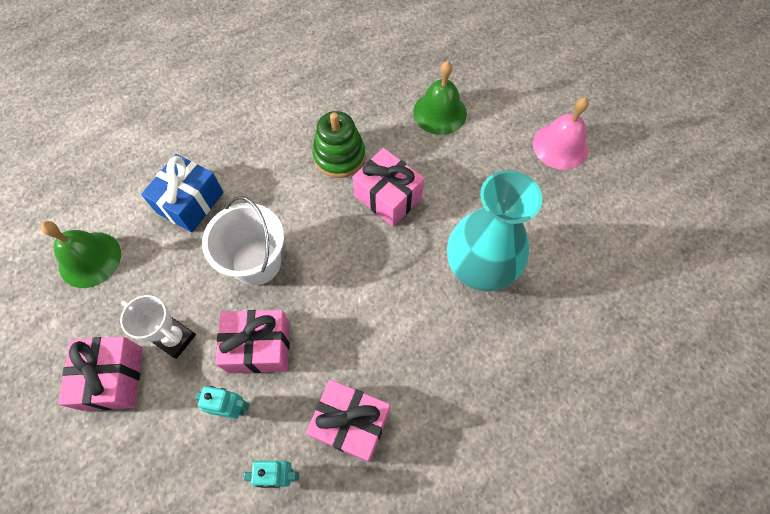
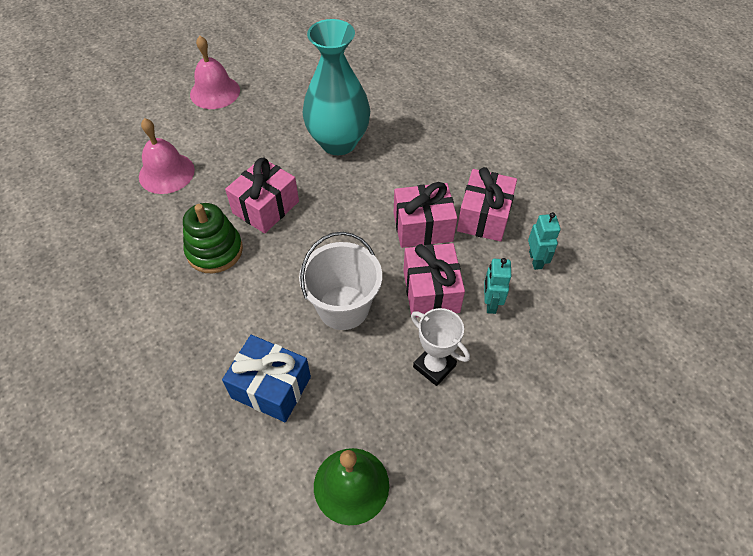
camera: 95 degrees left, 10 degrees down
(113, 378) = (484, 416): pink gift -> pink gift (422, 227)
(175, 339) = (434, 366): white trophy -> white trophy turned 75 degrees counterclockwise
(440, 112) = (166, 173): green bell -> pink bell

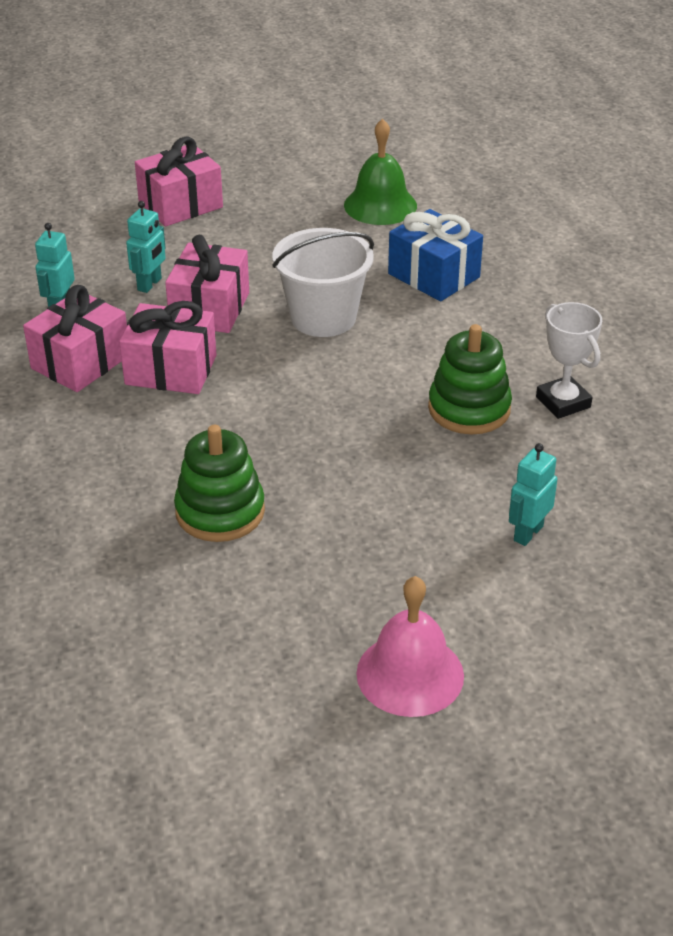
camera: 160 degrees left, 15 degrees down
(166, 173) = (527, 533): pink bell -> turquoise robot
(265, 207) = (379, 444): pink gift -> pink gift (180, 205)
(338, 142) = (220, 511): turquoise vase -> green stacking toy
(434, 366) = (251, 254): white trophy -> white trophy (563, 402)

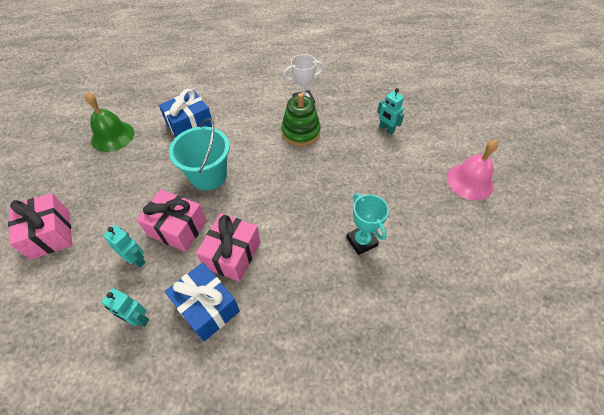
camera: 80 degrees left, 15 degrees up
(80, 362) = (207, 307): pink gift -> blue gift
(220, 511) = (361, 241): green stacking toy -> turquoise trophy
(323, 317) = (208, 176): white bucket -> turquoise bucket

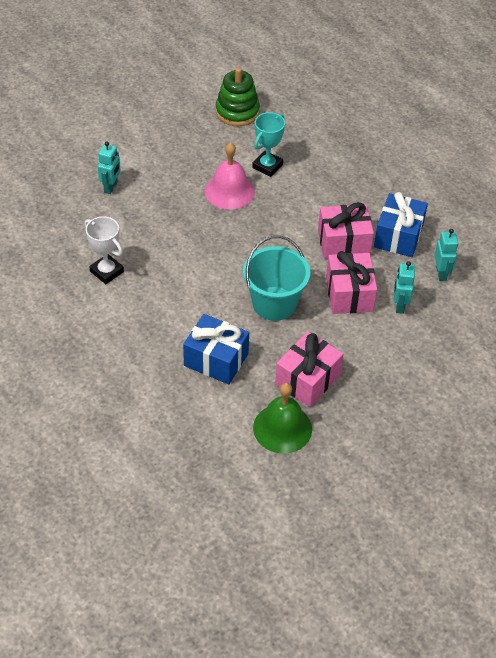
camera: 120 degrees left, 5 degrees down
(50, 234) = (430, 390): pink gift -> pink gift (307, 379)
(300, 132) = (161, 254): green stacking toy -> green stacking toy (237, 112)
(470, 181) = (148, 114): pink bell -> pink bell (229, 191)

